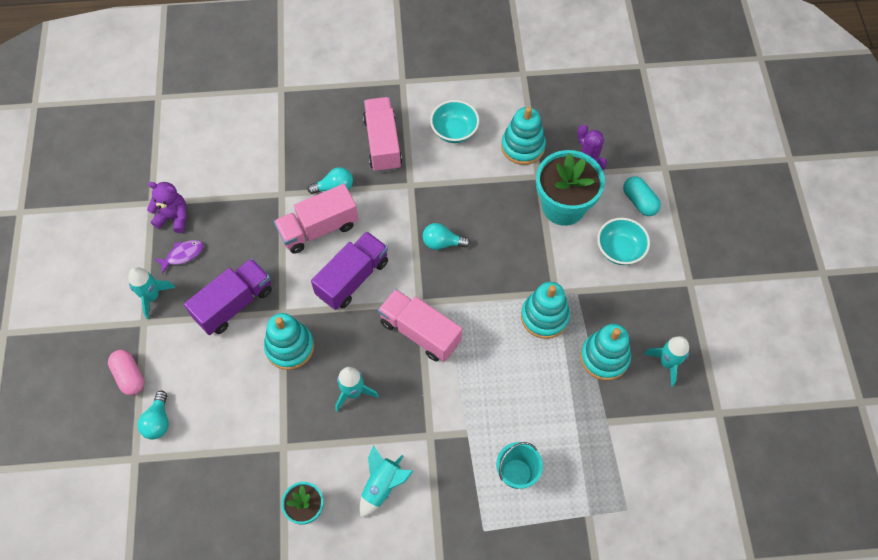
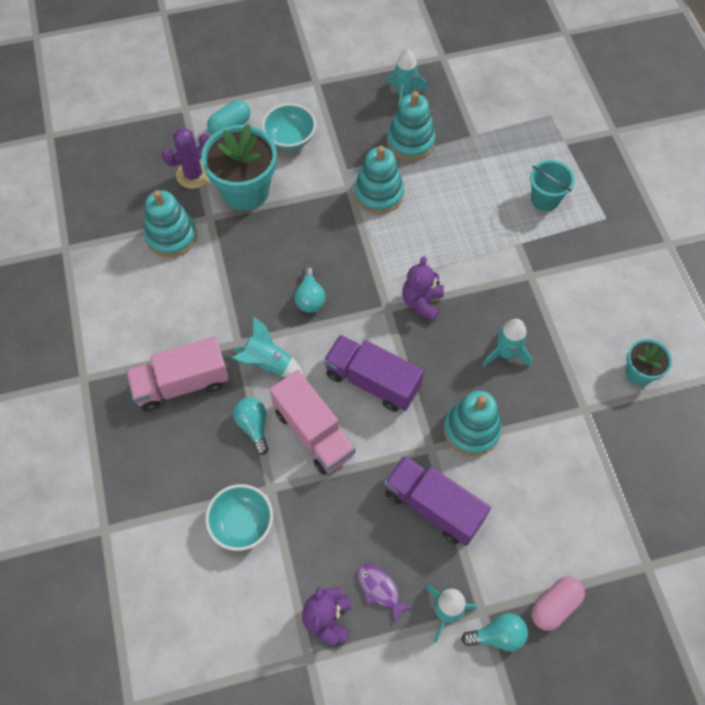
camera: 100 degrees left, 0 degrees up
(158, 421) = (598, 553): turquoise light bulb -> turquoise light bulb (497, 635)
(382, 486) = (593, 308): turquoise rocket -> turquoise rocket (268, 363)
(420, 332) = (422, 302): pink truck -> purple teddy bear
(454, 131) = (156, 308): turquoise bowl -> turquoise bowl (242, 523)

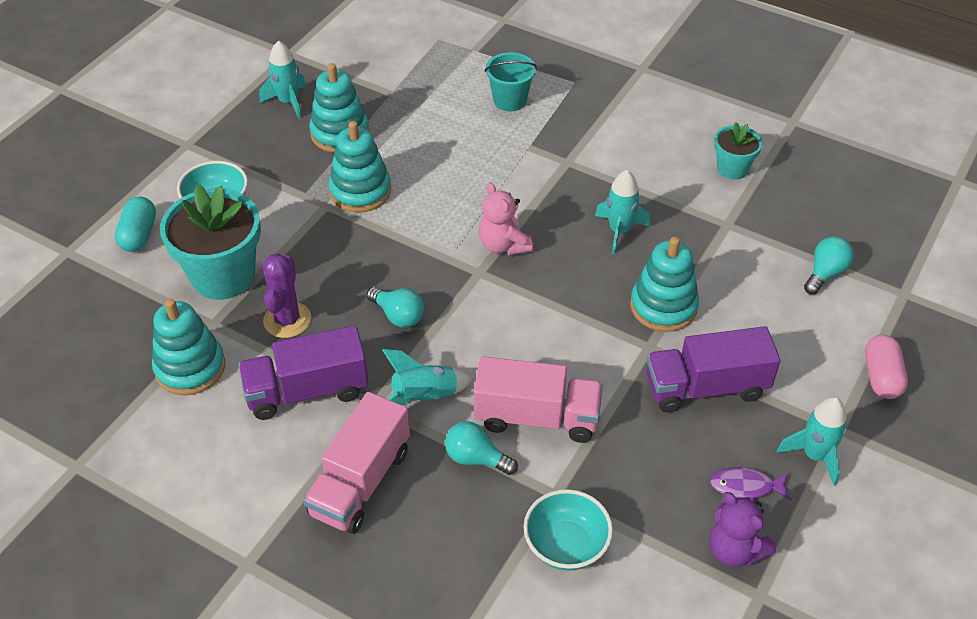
camera: 45 degrees left, 15 degrees down
(193, 175) = (149, 300): purple cactus -> purple cactus (287, 320)
(372, 381) = (537, 336): purple truck -> purple truck (307, 391)
(422, 302) = (503, 245): purple teddy bear -> pink teddy bear
(497, 635) = (871, 436): turquoise light bulb -> turquoise light bulb (825, 273)

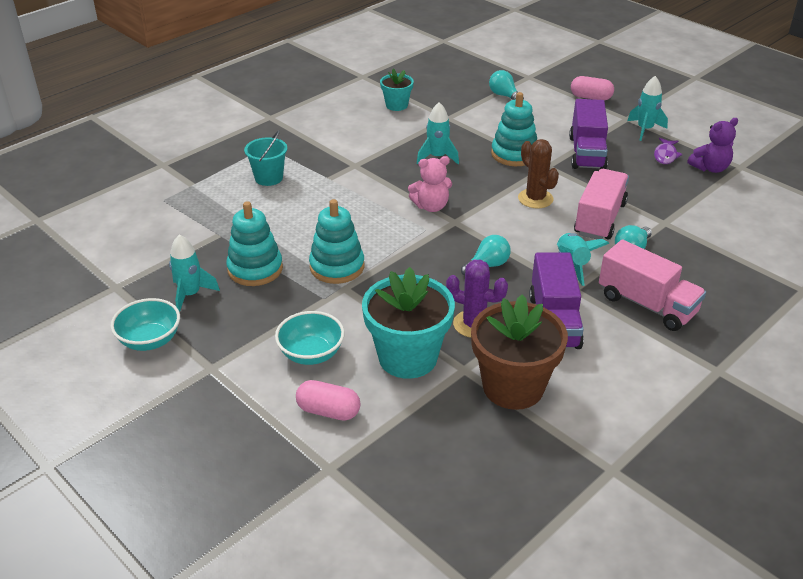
camera: 75 degrees left, 10 degrees down
(139, 235) = (328, 411): turquoise capsule -> pink capsule
(190, 368) = (513, 387): turquoise stacking toy -> brown flower pot
(560, 343) = (535, 199): none -> brown cactus
(566, 545) = (705, 225): turquoise bowl -> turquoise bowl (150, 340)

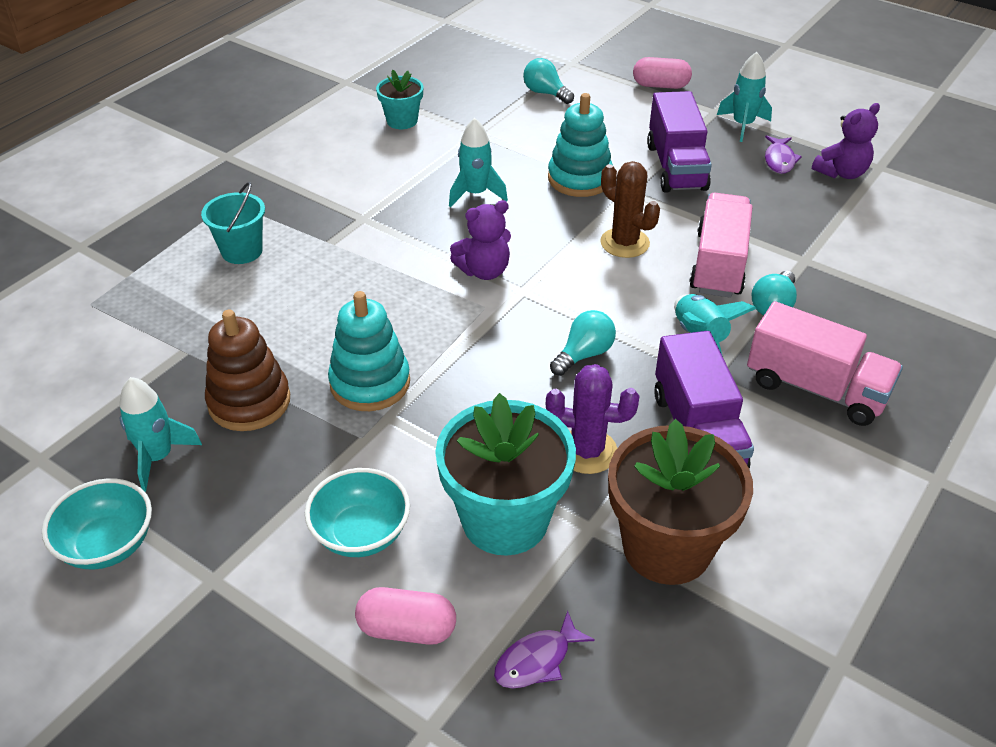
camera: 10 degrees left, 5 degrees up
(255, 269) = (249, 402): turquoise stacking toy -> brown stacking toy
(408, 440) = (537, 660): none -> purple fish
(431, 206) = (484, 271): pink teddy bear -> purple teddy bear

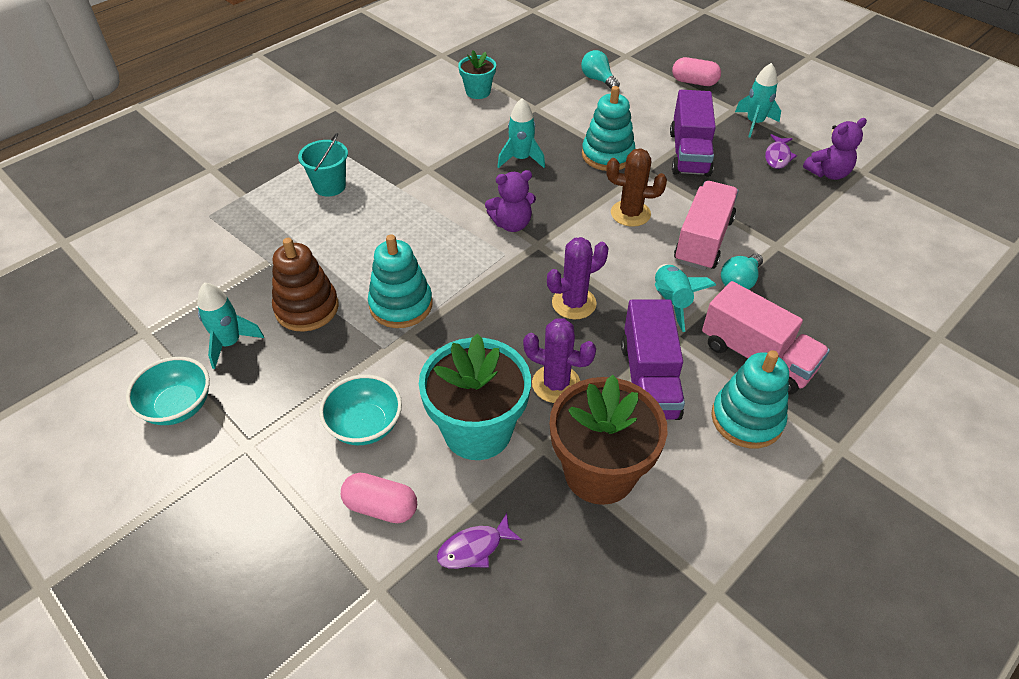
camera: 10 degrees right, 5 degrees up
(584, 354) = (574, 303): turquoise light bulb -> purple cactus
(624, 243) = (630, 213): brown cactus -> brown cactus turned 45 degrees counterclockwise
(823, 461) = (747, 419): none -> turquoise stacking toy

